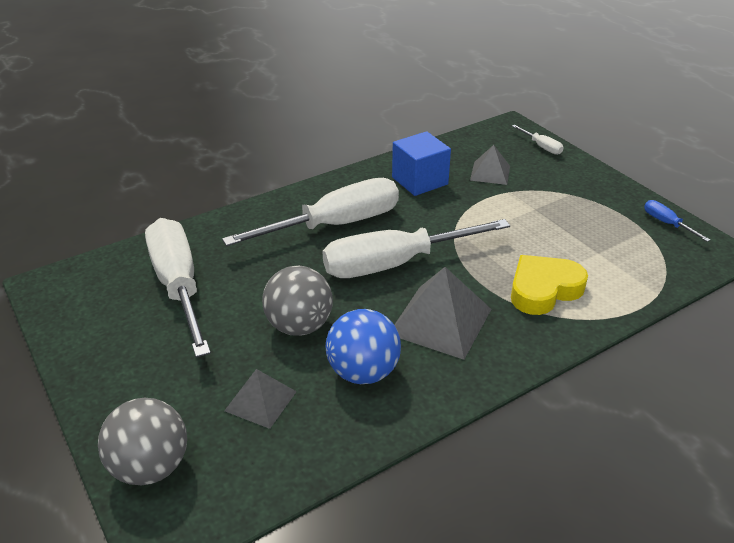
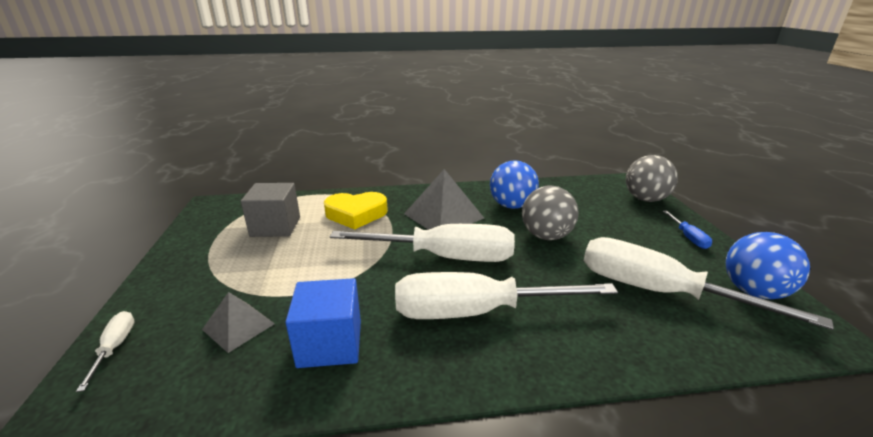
camera: 155 degrees left, 10 degrees down
(82, 314) = (753, 291): none -> blue ball
(179, 286) = (659, 292): white screwdriver -> white screwdriver turned 120 degrees clockwise
(260, 401) = (581, 208): grey pyramid -> none
(600, 247) = (275, 226): none -> grey cube
(667, 223) = (199, 227): blue screwdriver -> blue screwdriver (688, 237)

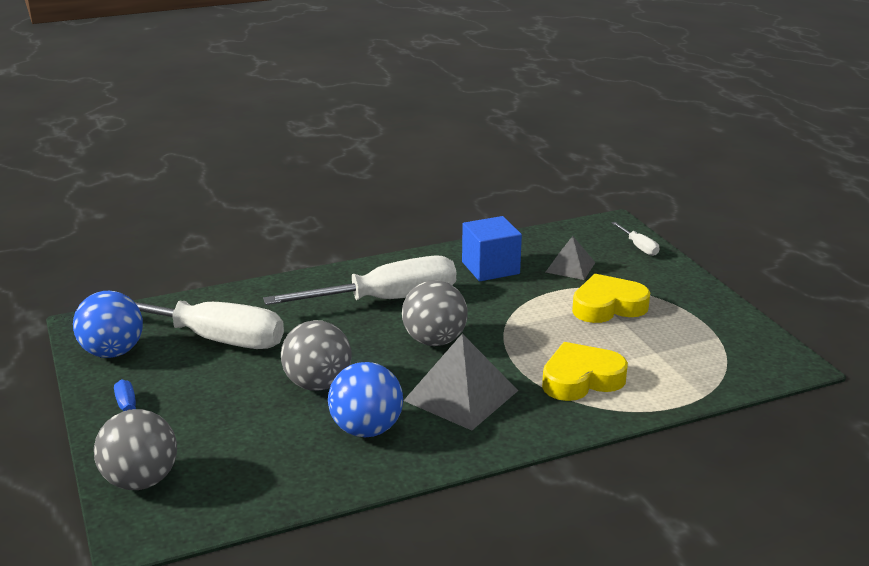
camera: 165 degrees right, 0 degrees up
(266, 267) = (608, 306): none -> yellow heart
(275, 226) = (660, 347): grey cube -> none
(444, 257) = (434, 341): white screwdriver -> grey ball

